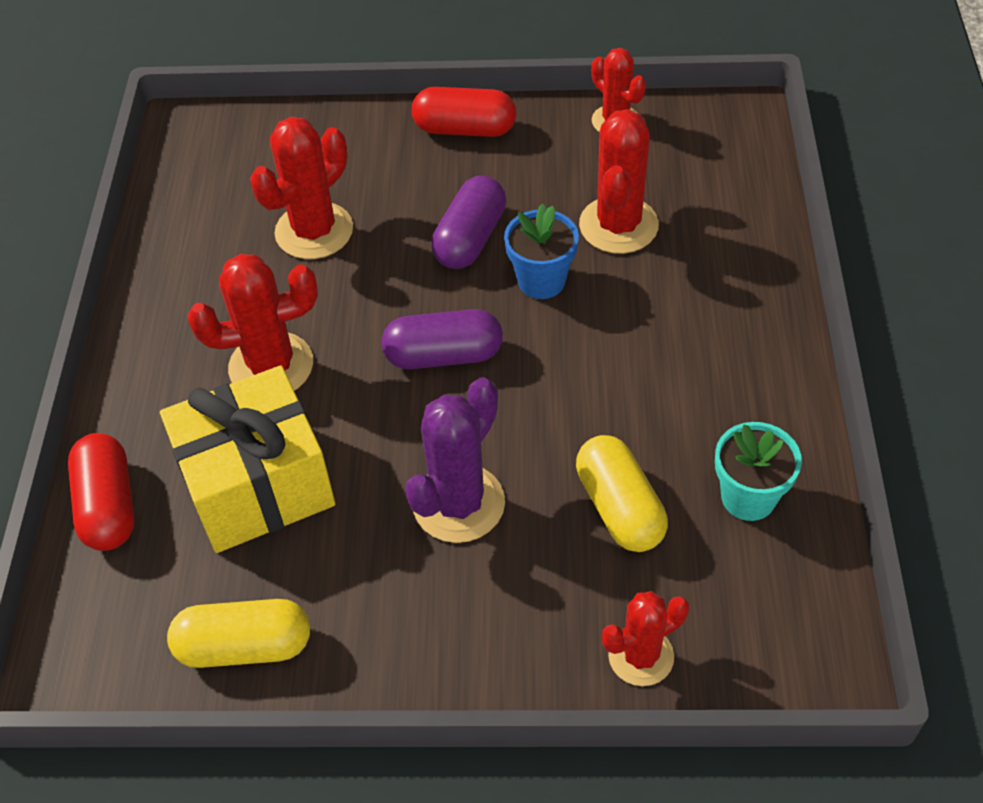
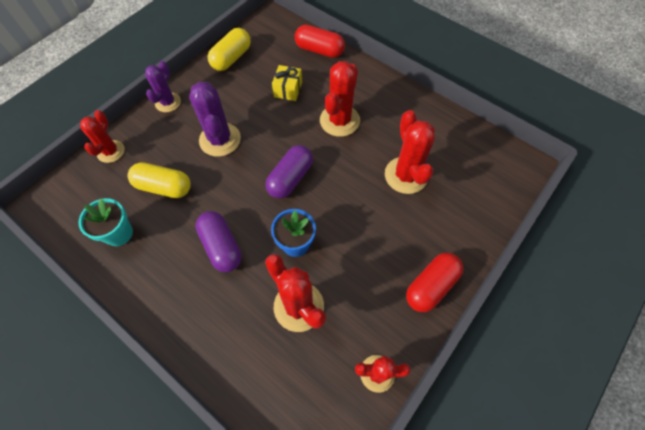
camera: 125 degrees right, 10 degrees up
(258, 485) = (288, 90): yellow gift -> yellow gift, size x0.47
(453, 663) = (168, 102): none -> purple cactus
(470, 239) = (348, 233): purple capsule -> purple capsule (221, 246)

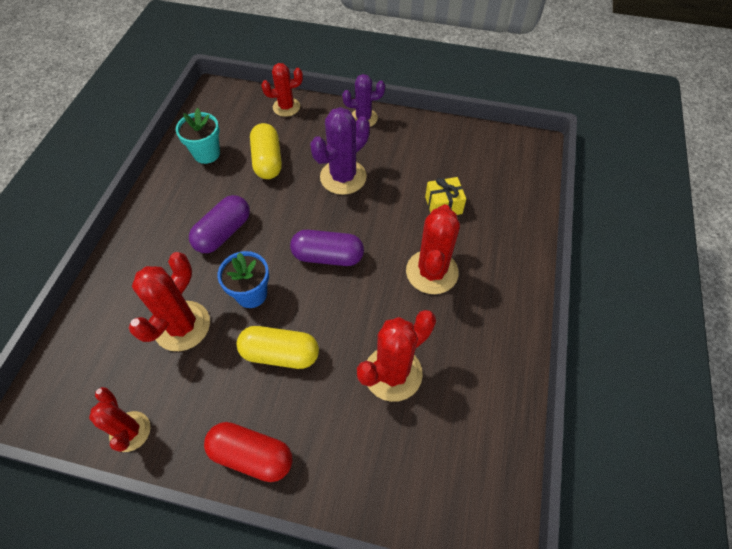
camera: 65 degrees right, 5 degrees down
(231, 58) = (452, 139): yellow capsule -> yellow capsule (280, 354)
(319, 50) = (522, 210): red capsule -> none
(339, 120) = (432, 272): red cactus -> red cactus turned 75 degrees counterclockwise

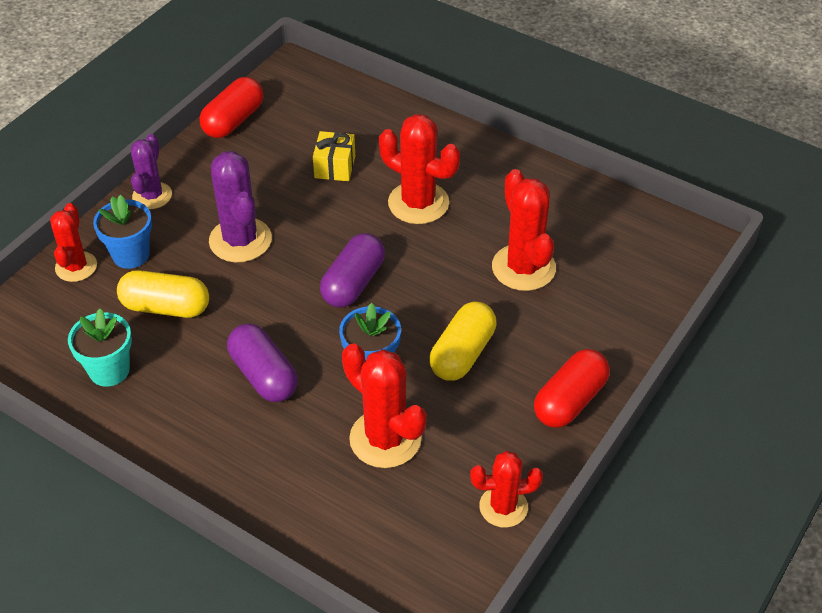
camera: 70 degrees left, 10 degrees down
(306, 128) = (131, 255): none -> blue flower pot
(458, 132) = (233, 121): none -> red capsule

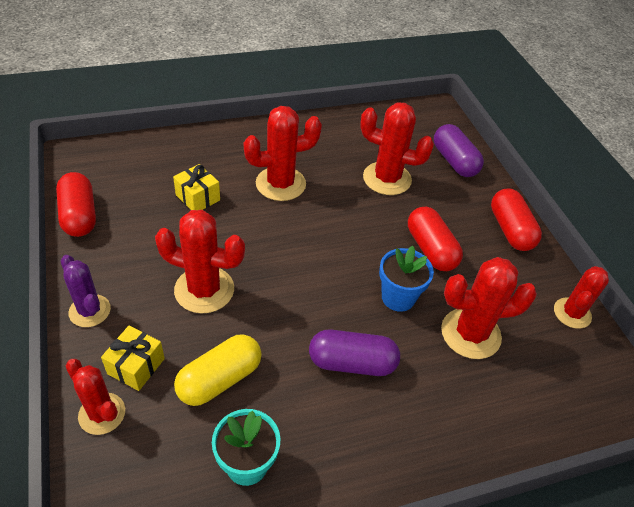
camera: 55 degrees left, 0 degrees up
(131, 255) = (136, 366): blue flower pot -> yellow gift
(240, 240) = (204, 290): purple cactus -> red cactus
(353, 283) = (315, 259): purple capsule -> purple capsule (454, 161)
(462, 354) = (430, 249): yellow capsule -> red capsule

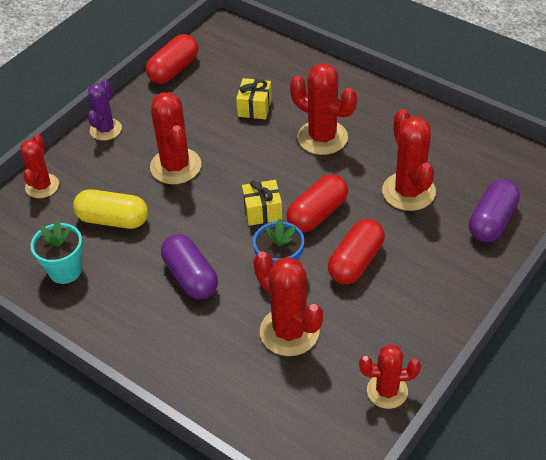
camera: 60 degrees right, 0 degrees up
(136, 366) = (86, 177): yellow gift -> yellow gift (262, 211)
(510, 230) = (445, 303): red capsule -> red capsule (317, 214)

